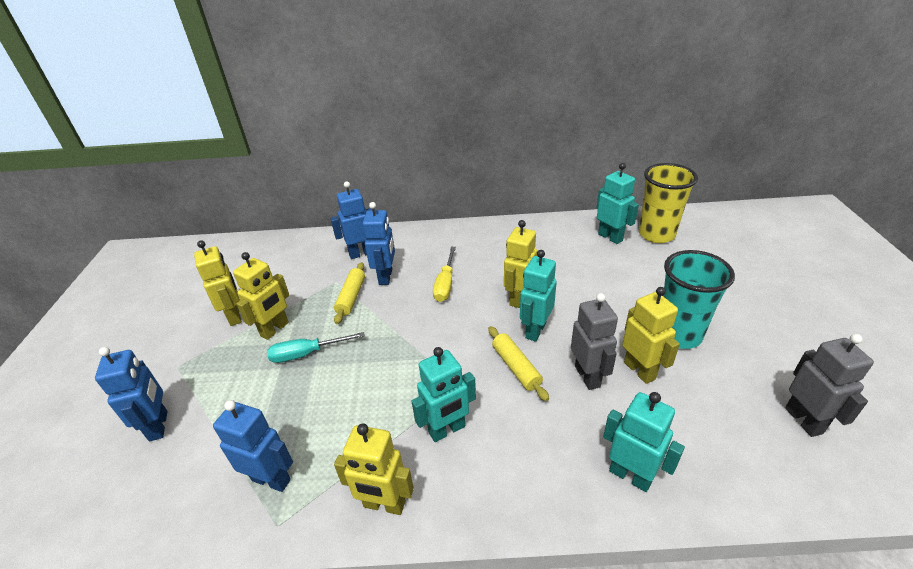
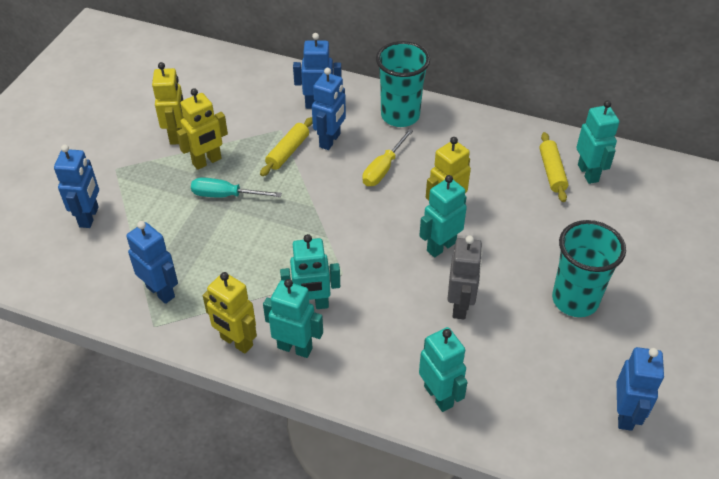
camera: 20 degrees right, 10 degrees up
(436, 241) = (400, 116): none -> turquoise cup
(453, 484) = (295, 348): none -> turquoise robot
(516, 367) = (401, 274): yellow rolling pin -> yellow rolling pin (552, 172)
(639, 370) = (511, 318): yellow robot -> none
(656, 234) = (642, 187): yellow cup -> none
(804, 420) = (625, 414): grey robot -> blue robot

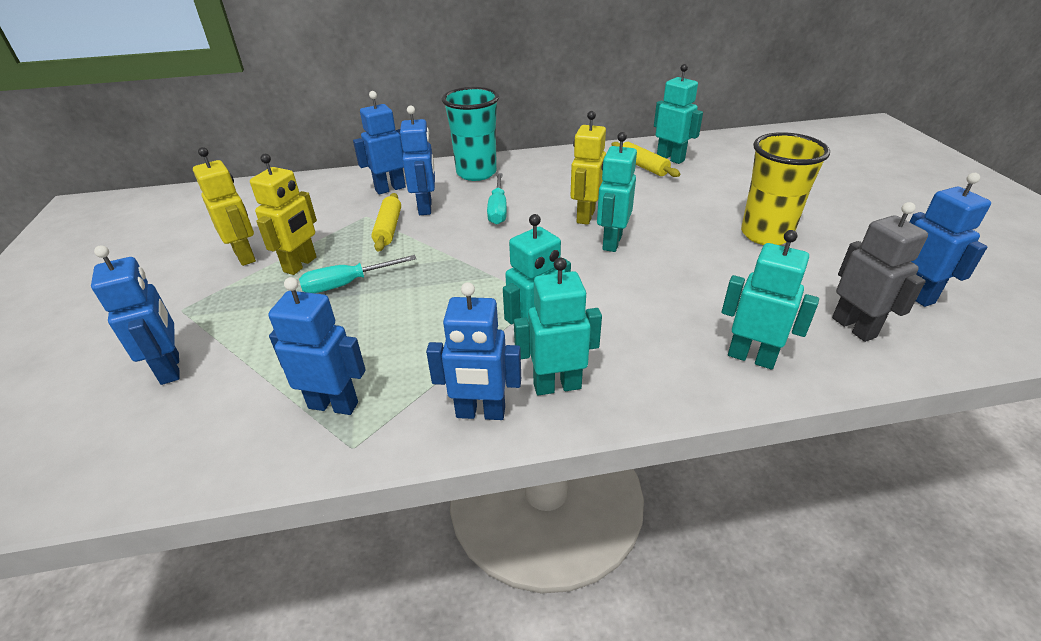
camera: 30 degrees left, 10 degrees down
(236, 342) = (480, 413): yellow robot -> blue robot
(383, 169) = (498, 210): yellow screwdriver -> turquoise screwdriver
(460, 306) = (680, 277): grey robot -> grey robot (854, 327)
(575, 300) = (766, 234): turquoise cup -> yellow cup

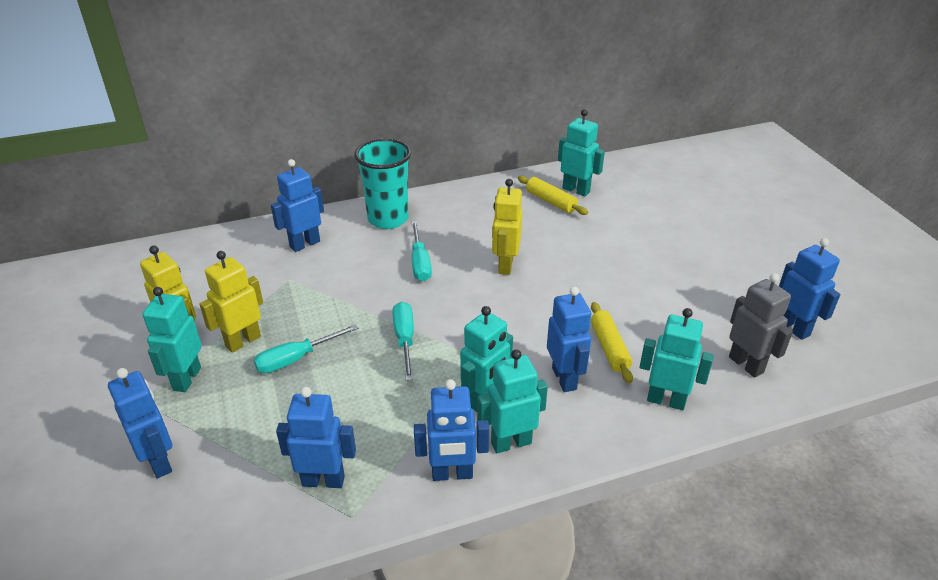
camera: 10 degrees left, 0 degrees up
(301, 265) = (243, 341): yellow robot -> yellow robot turned 150 degrees counterclockwise
(388, 228) = (317, 293): yellow rolling pin -> yellow rolling pin (609, 348)
(425, 207) = (347, 265): blue robot -> blue robot (564, 378)
(464, 274) = (404, 339): none -> turquoise screwdriver
(611, 242) = (534, 293): turquoise robot -> turquoise robot (186, 379)
(766, 234) = (670, 275): yellow cup -> none

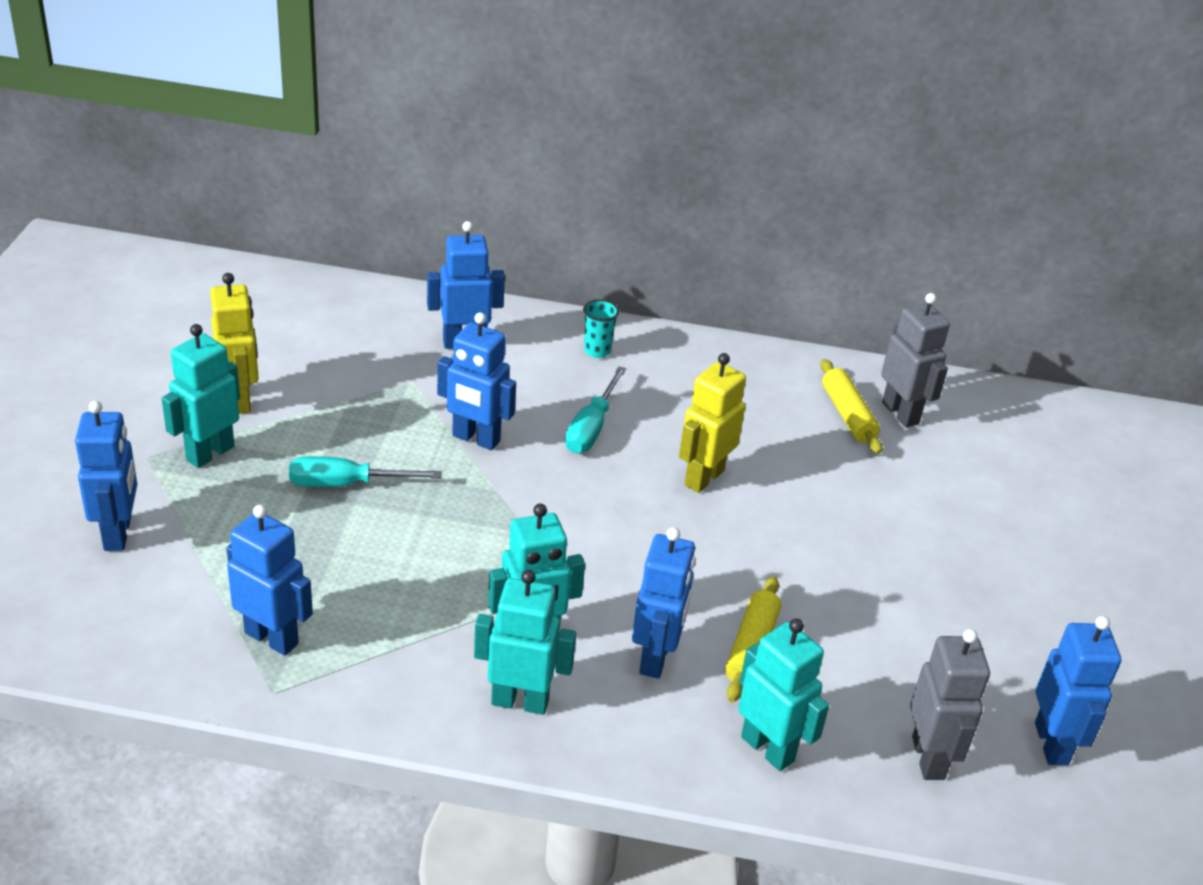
camera: 25 degrees right, 0 degrees up
(243, 341) = (302, 436): yellow robot -> none
(388, 219) = (597, 351): turquoise cup -> turquoise cup, size x0.44
(404, 339) = (492, 518): turquoise screwdriver -> none
(452, 474) = (420, 702): blue robot -> blue robot (475, 439)
(576, 190) = (901, 413): turquoise robot -> grey robot

